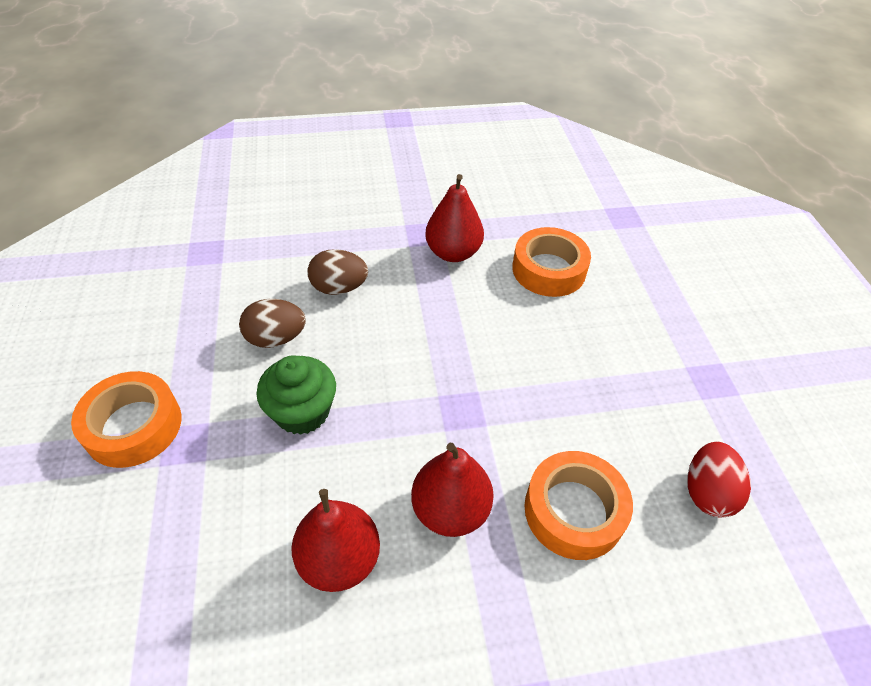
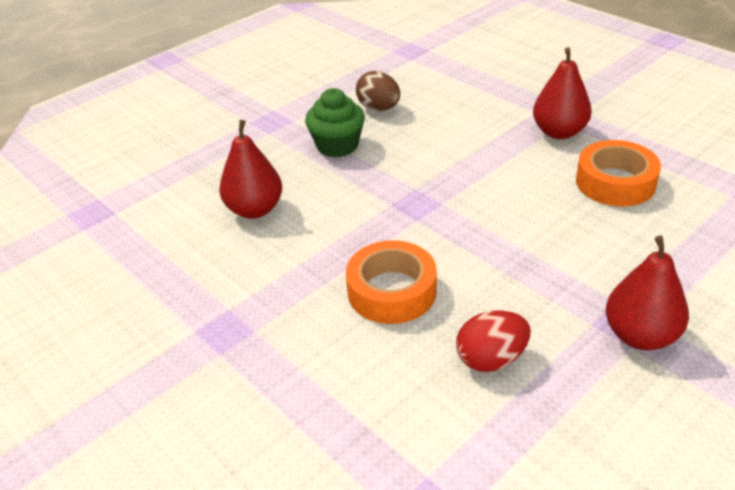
camera: 60 degrees right, 10 degrees down
(133, 426) = (264, 101): orange tape -> none
(339, 288) = (452, 107): brown egg -> none
(450, 510) = (332, 235): red pear -> red pear (640, 335)

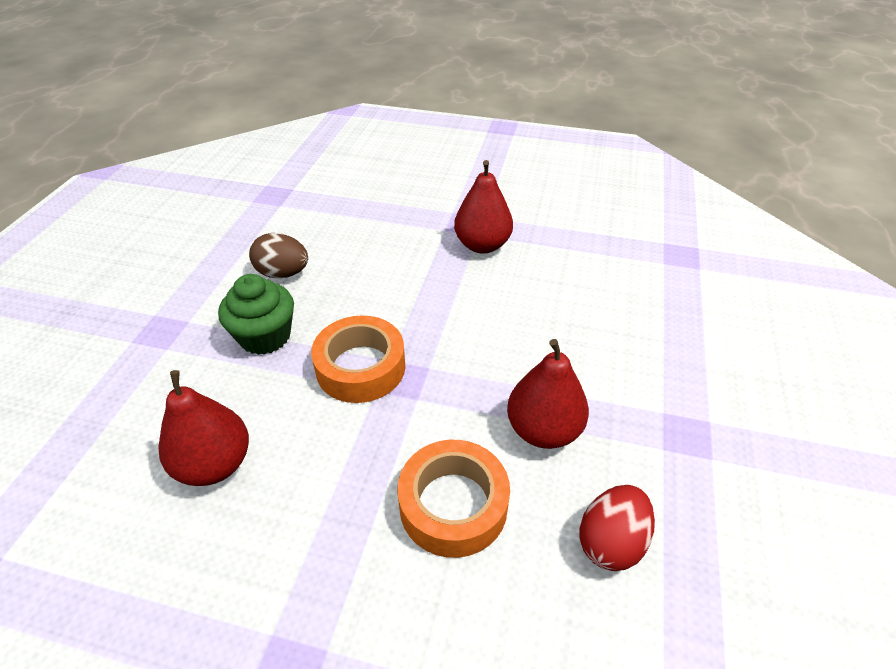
camera: 35 degrees left, 5 degrees up
(615, 182) = (568, 282): orange tape -> orange tape (360, 367)
(640, 335) = (710, 442): red pear -> red pear (543, 430)

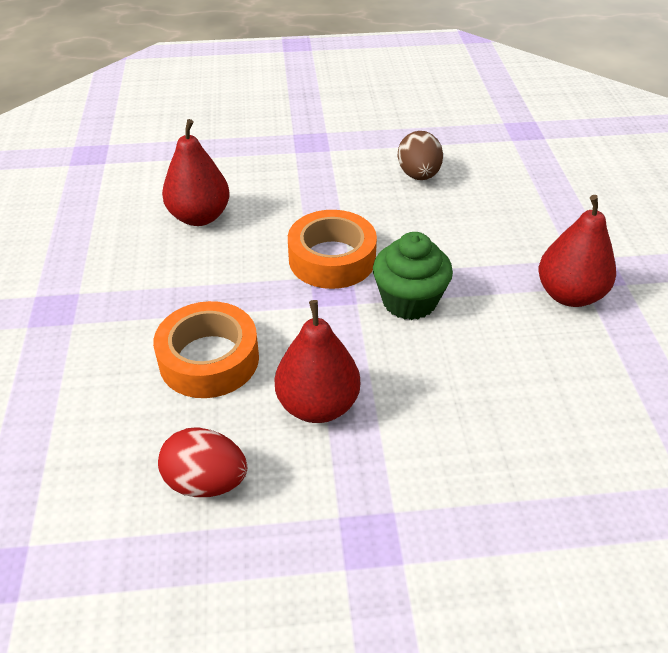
camera: 70 degrees right, 0 degrees up
(265, 336) = (336, 193): green cupcake -> green cupcake (409, 301)

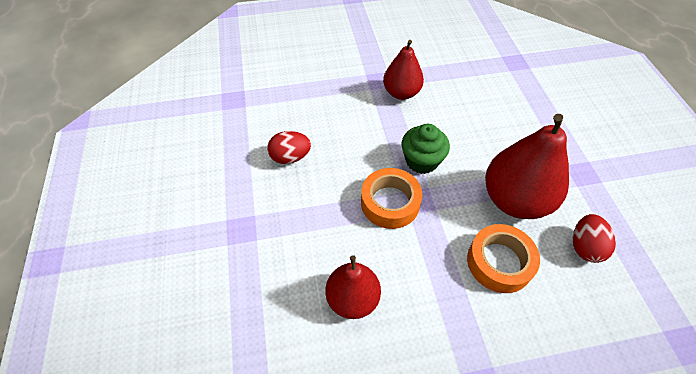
camera: 95 degrees left, 10 degrees up
(318, 405) = (515, 200): red pear -> red pear, size x1.59
(418, 175) = (290, 157): brown egg -> red egg

